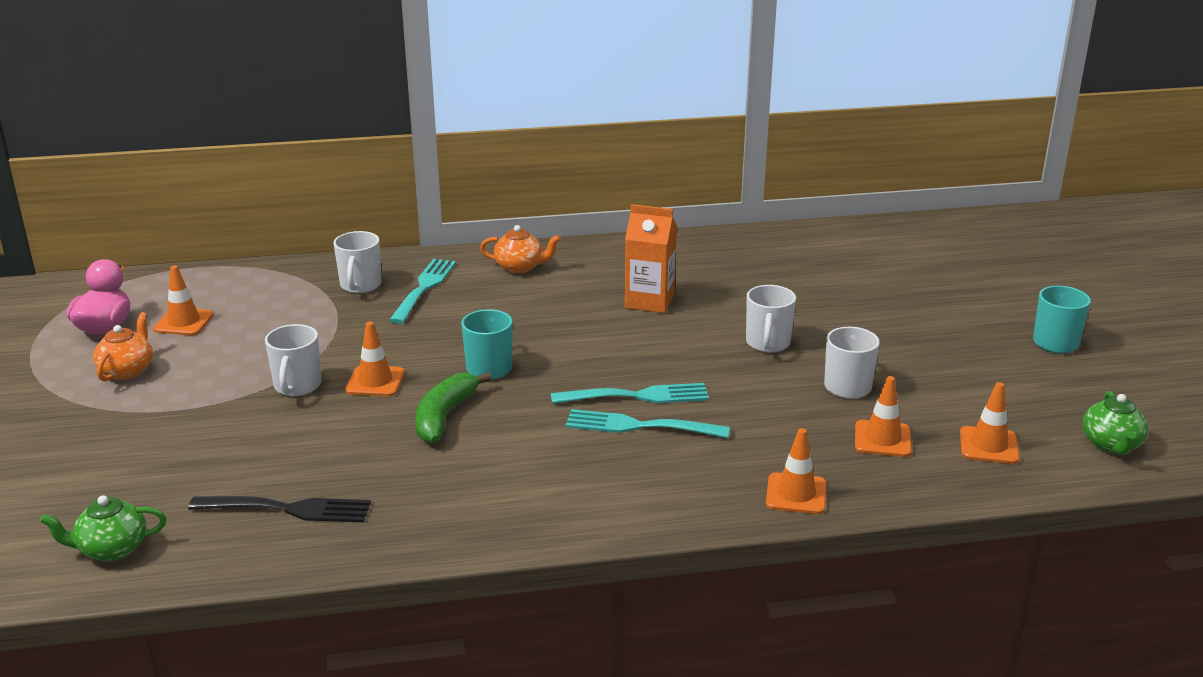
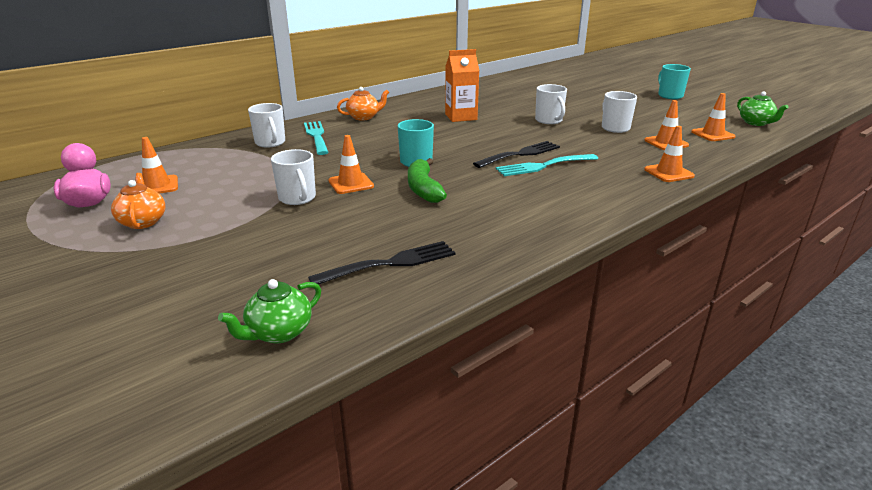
camera: 30 degrees left, 0 degrees up
(637, 396) = (520, 154): turquoise fork -> black fork

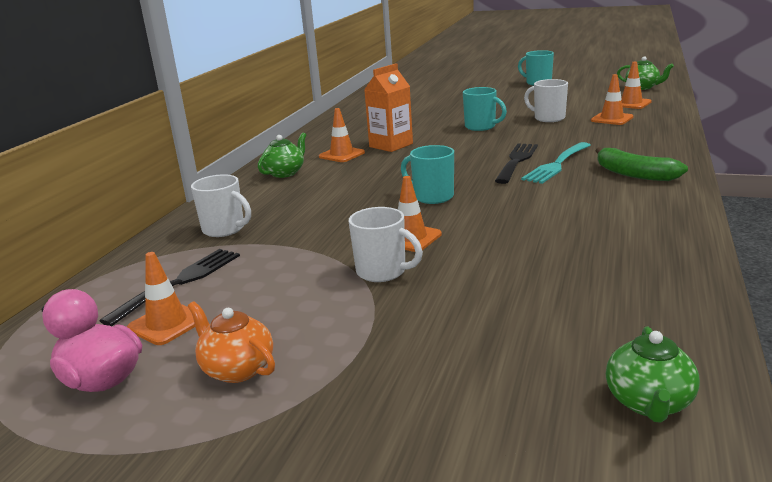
camera: 30 degrees left, 5 degrees down
(316, 136) = (269, 206): turquoise fork -> none
(364, 117) = (285, 173): orange teapot -> green teapot
(390, 263) = (608, 293): black fork -> black fork (179, 282)
(423, 189) = (494, 218): green banana -> green banana (634, 174)
(549, 120) = (481, 127): white mug -> turquoise mug
(668, 173) = (662, 140): orange traffic cone -> orange traffic cone (342, 155)

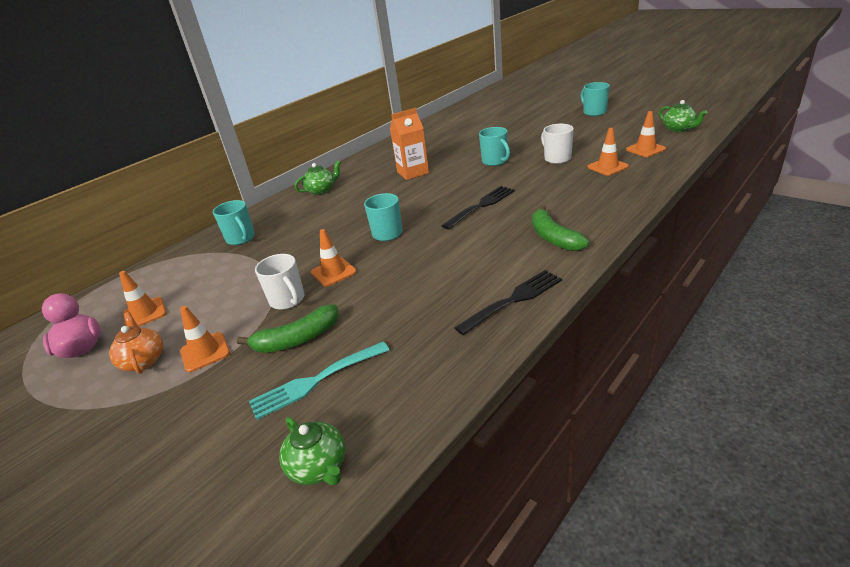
camera: 25 degrees right, 10 degrees up
(179, 282) = (179, 280): black fork -> black fork (513, 300)
(224, 229) = (241, 239): white mug -> turquoise mug
(342, 155) = (372, 177): orange traffic cone -> orange traffic cone (205, 352)
(449, 302) = (297, 339): none -> green banana
(557, 164) = (506, 215): turquoise fork -> turquoise fork (316, 381)
(649, 403) = (319, 467): green teapot -> green teapot turned 75 degrees counterclockwise

